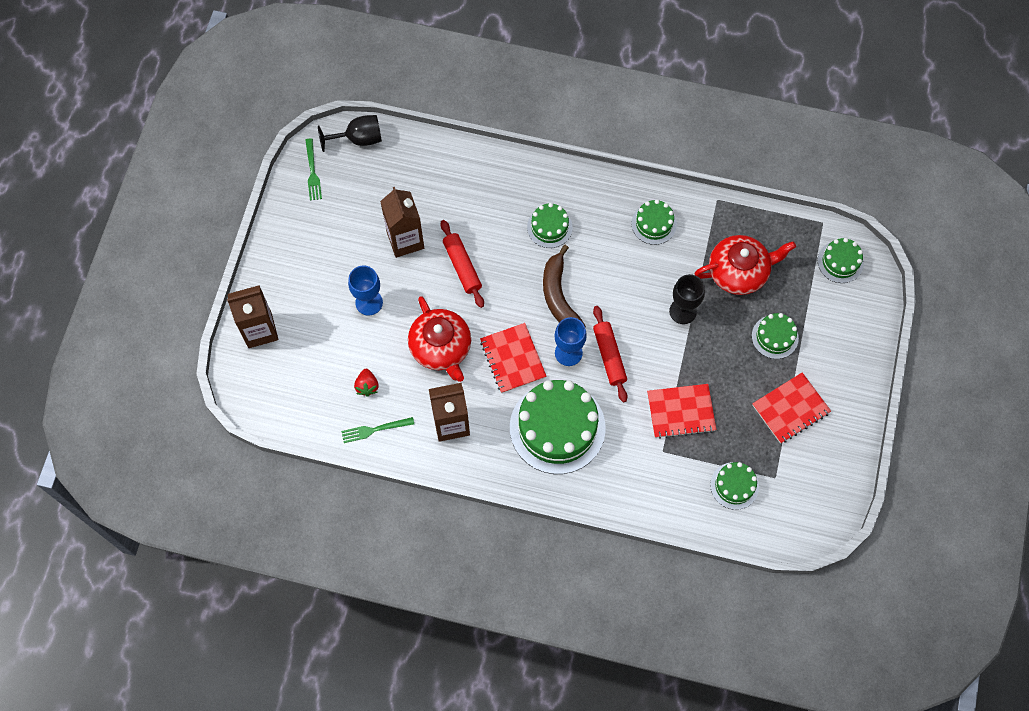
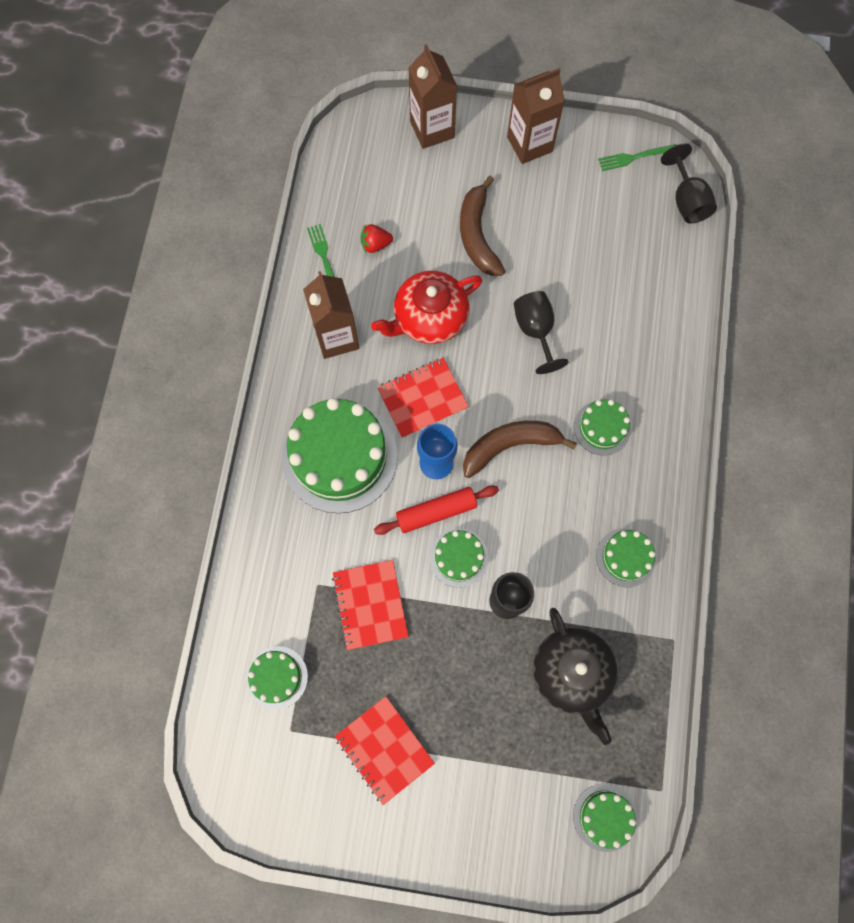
camera: 85 degrees right, 5 degrees up
(369, 302) = (477, 235): blue goblet -> brown banana
(405, 240) = (561, 265): brown carton -> brown carton (529, 144)
(462, 266) = (535, 331): red rolling pin -> black goblet
(739, 272) = (571, 673): red teapot -> black teapot
(775, 337) = (483, 725): green cake -> green cake (458, 557)

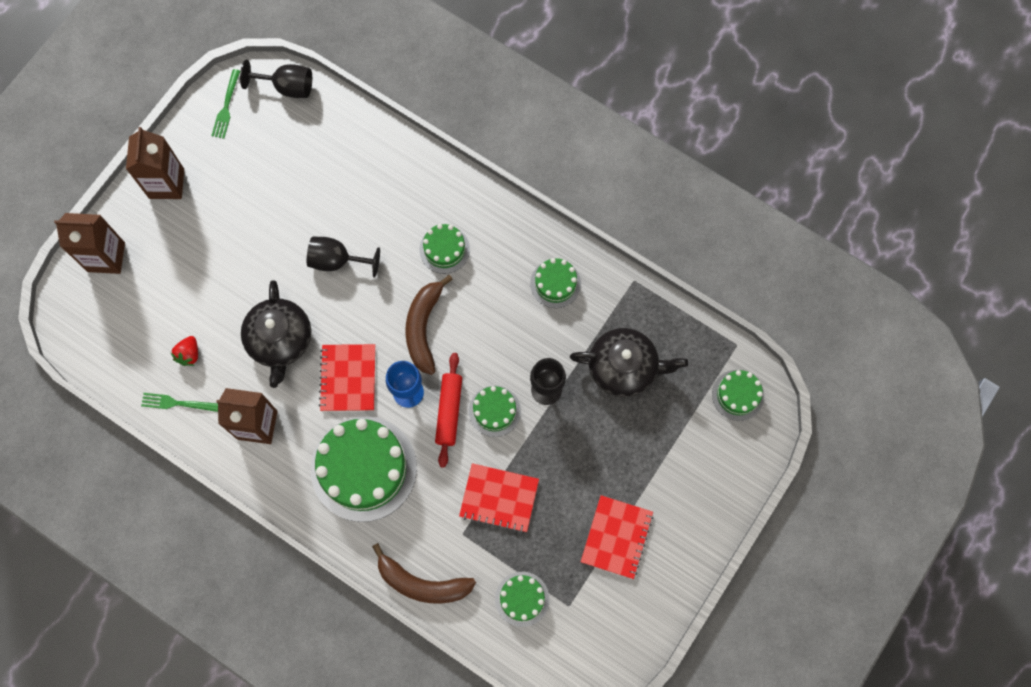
camera: 65 degrees left, 0 degrees up
(384, 749) = (616, 537): red notebook -> red notebook turned 60 degrees counterclockwise
(429, 317) = (280, 340): red teapot -> black teapot
(477, 235) = (227, 266): brown banana -> brown banana (422, 583)

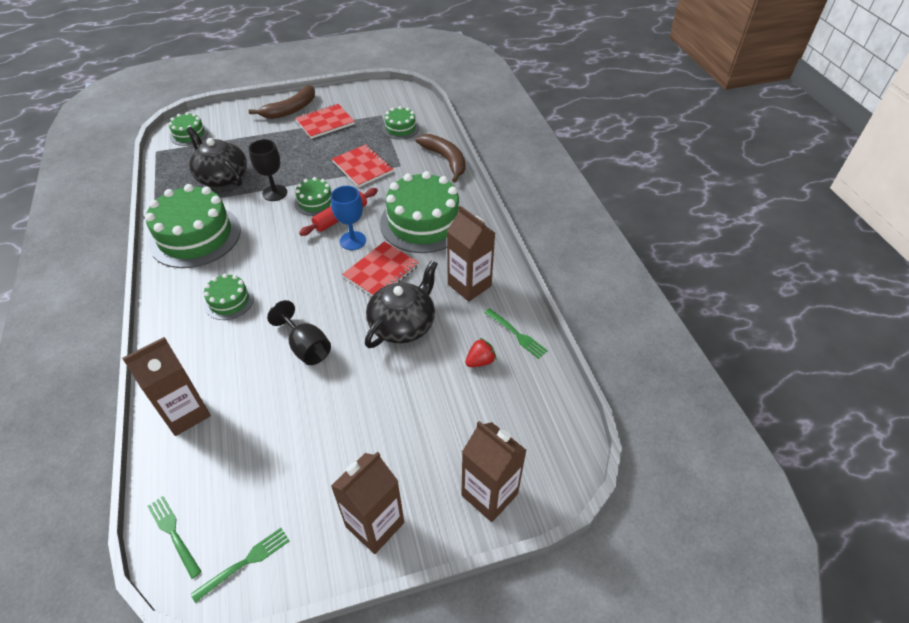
camera: 140 degrees left, 25 degrees down
(287, 87) = (173, 533): black goblet -> green fork
(367, 149) = (186, 413): none -> brown carton
(423, 327) = (301, 267): brown banana -> brown banana (290, 110)
(555, 283) = (195, 236): green cake -> green cake, size x2.01

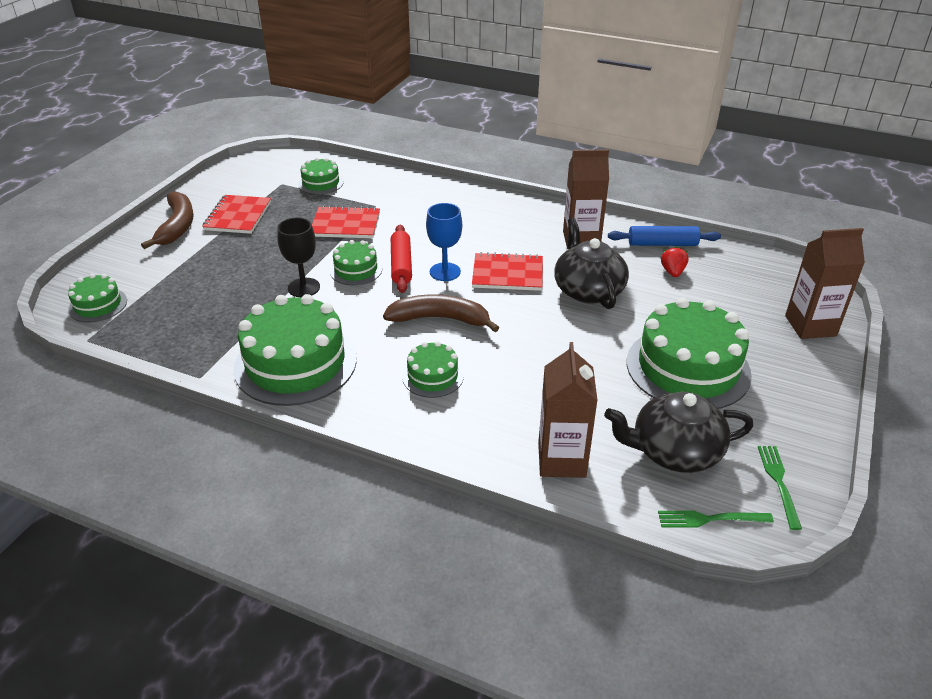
camera: 50 degrees left, 10 degrees down
(222, 177) = (220, 310): black teapot -> black teapot (674, 451)
(306, 347) = (555, 352): black goblet -> none
(375, 524) = (795, 393): brown carton -> none
(381, 271) = (507, 274): red notebook -> red notebook turned 75 degrees counterclockwise
(423, 222) = (473, 227): green cake -> green cake (688, 368)
(446, 160) = (405, 182): brown banana -> brown banana (440, 319)
(517, 334) = (662, 244): green fork -> blue rolling pin

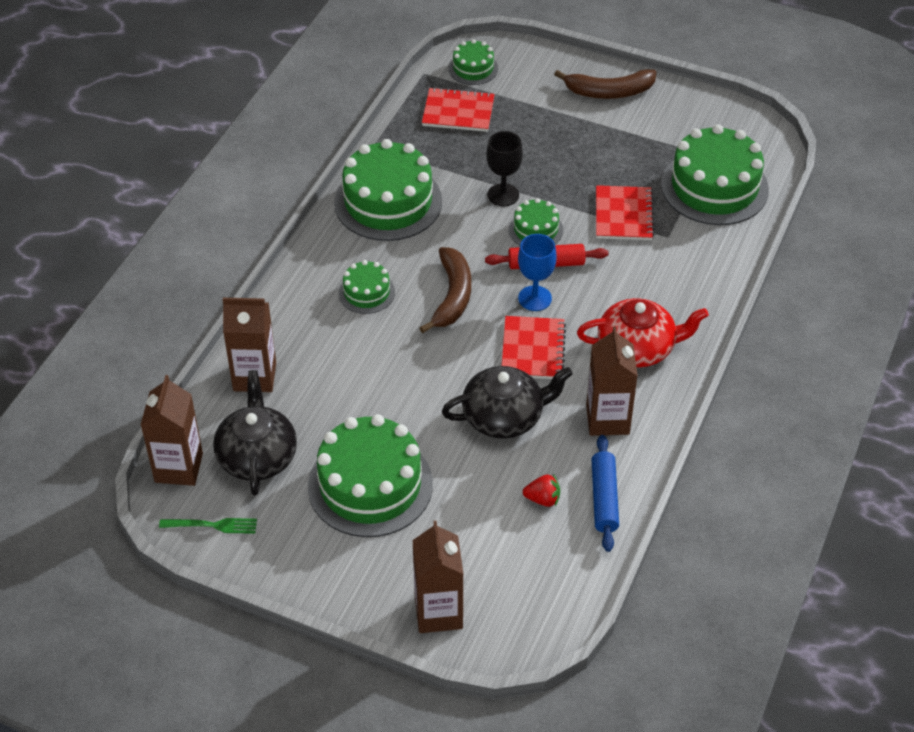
camera: 90 degrees right, 10 degrees up
(238, 216) = (633, 131): red notebook -> red notebook (458, 112)
(321, 183) = (714, 187): green cake -> green cake, size x2.01
(502, 224) = (637, 348): none -> red teapot
(709, 519) = (179, 468): green fork -> brown carton

